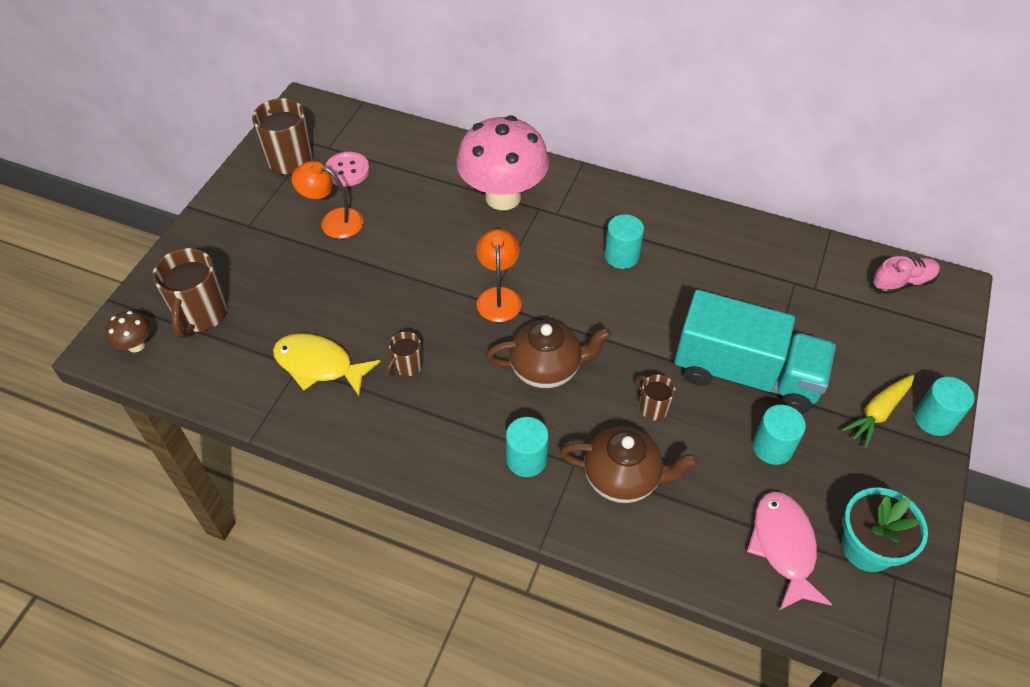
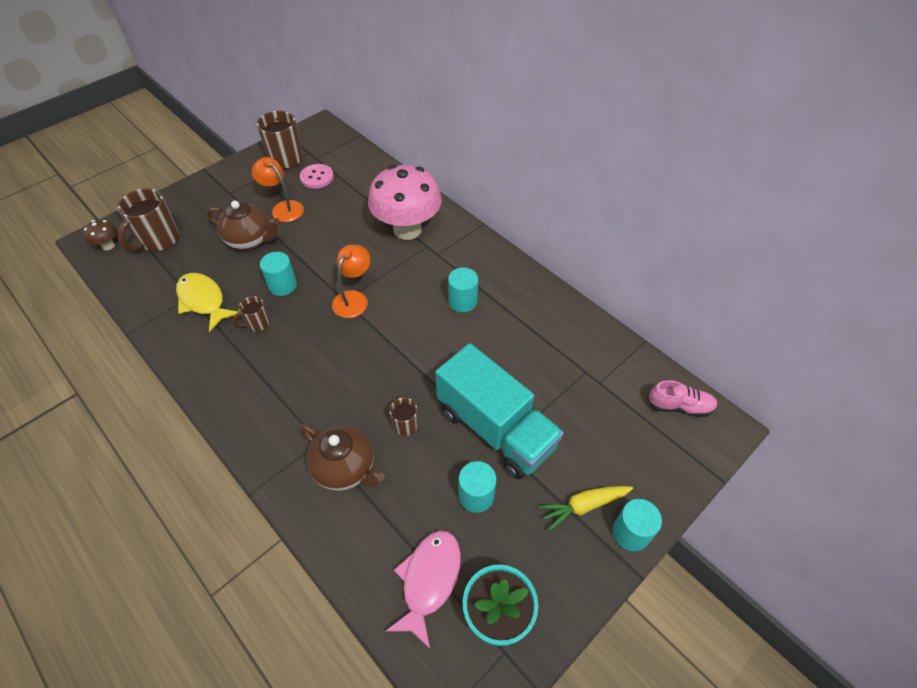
camera: 25 degrees right, 0 degrees up
(526, 459) = (288, 424): turquoise cylinder -> turquoise cylinder (282, 285)
(546, 368) = (349, 363): brown teapot -> brown teapot (250, 240)

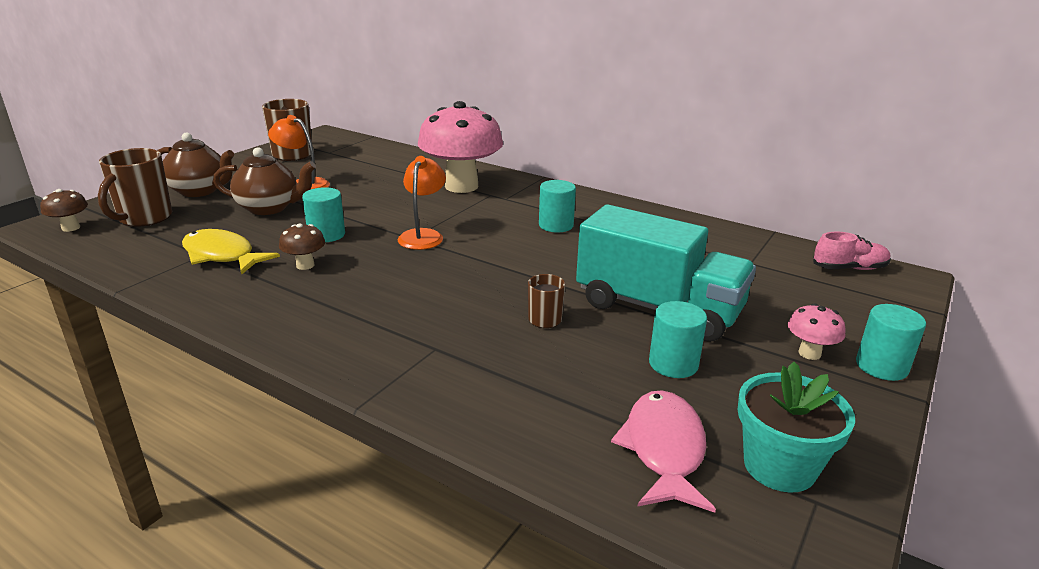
camera: 15 degrees left, 25 degrees down
(257, 324) = (305, 265): brown mug -> brown mushroom
(317, 177) = (335, 163): pink button -> none
(345, 468) = (485, 365): brown teapot -> brown teapot (200, 191)
(584, 506) = (809, 353): yellow carrot -> pink mushroom

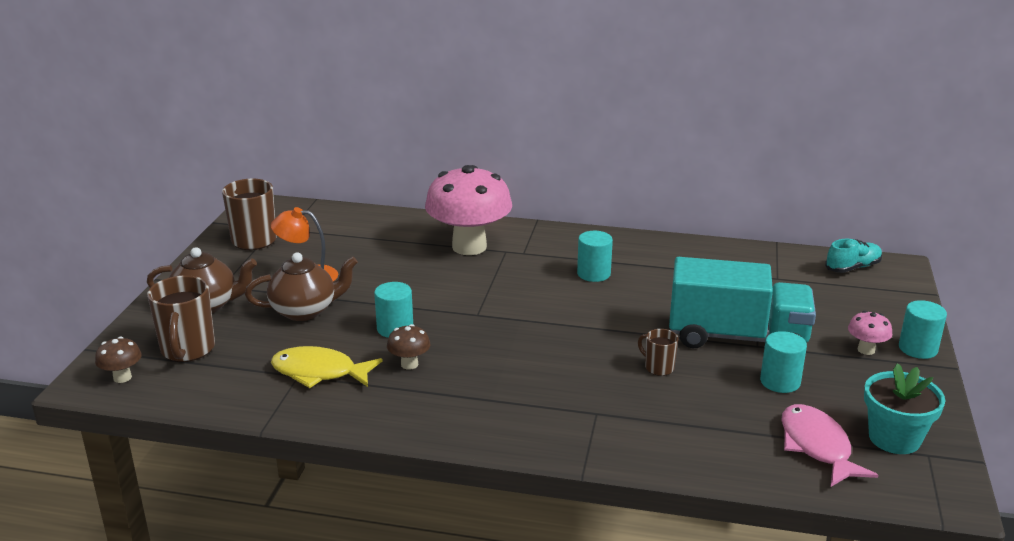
camera: 20 degrees left, 0 degrees up
(423, 235) = (485, 310): orange lamp -> none
(849, 268) = (852, 267): pink shoe -> turquoise shoe

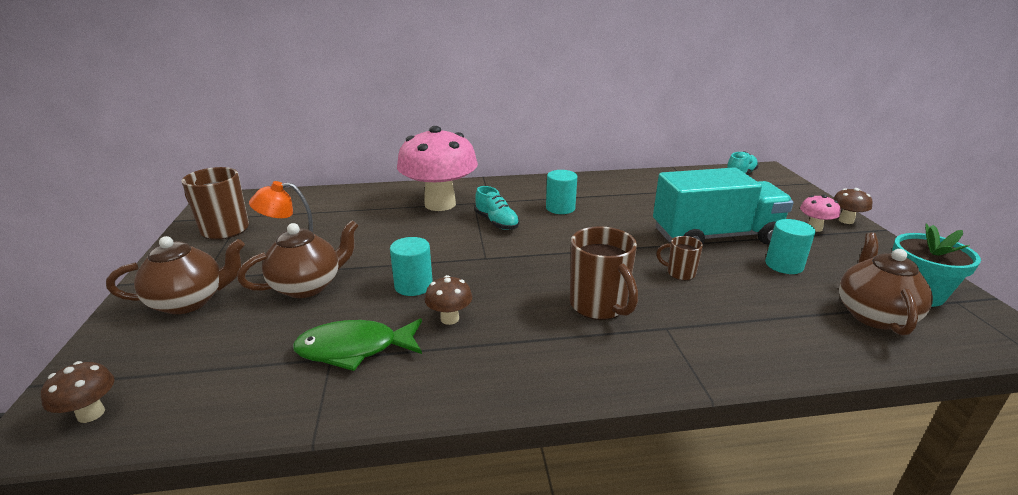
camera: 20 degrees left, 0 degrees up
(187, 350) = (178, 357): brown mug -> brown mug (599, 306)
(319, 372) = (354, 349): yellow fish -> green fish
(513, 278) = (496, 222): none -> turquoise shoe
(817, 446) = (873, 315): pink fish -> brown teapot
(918, 348) = (846, 221): turquoise cylinder -> brown mushroom

